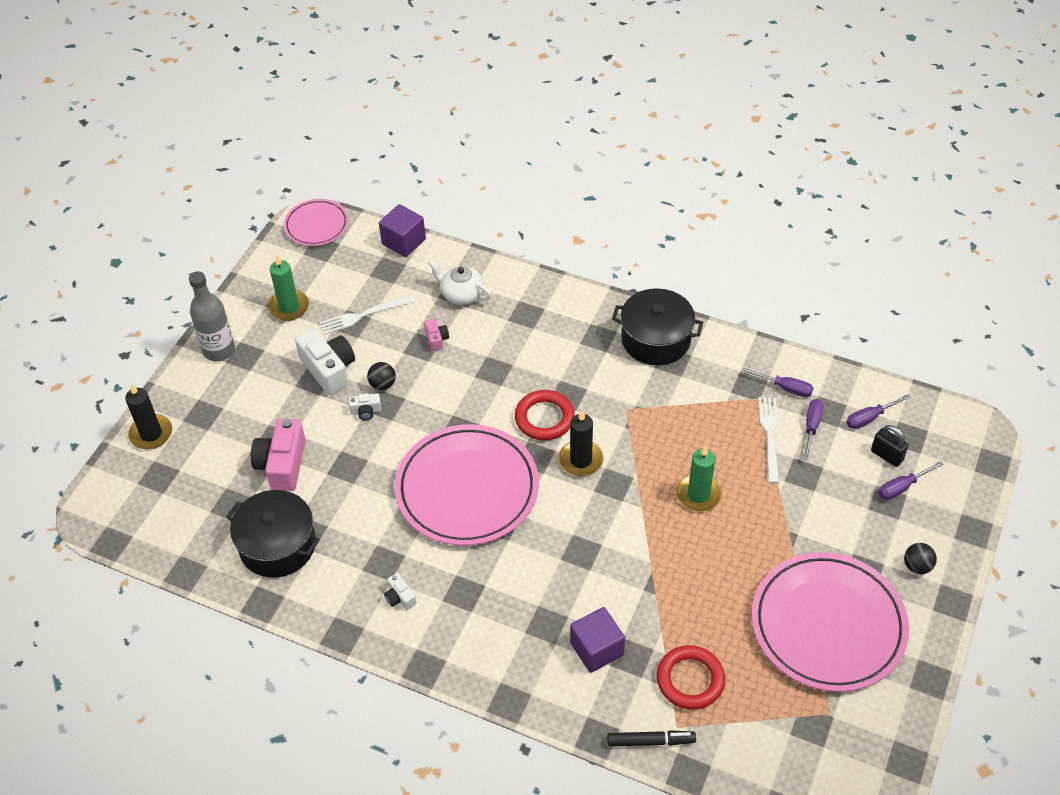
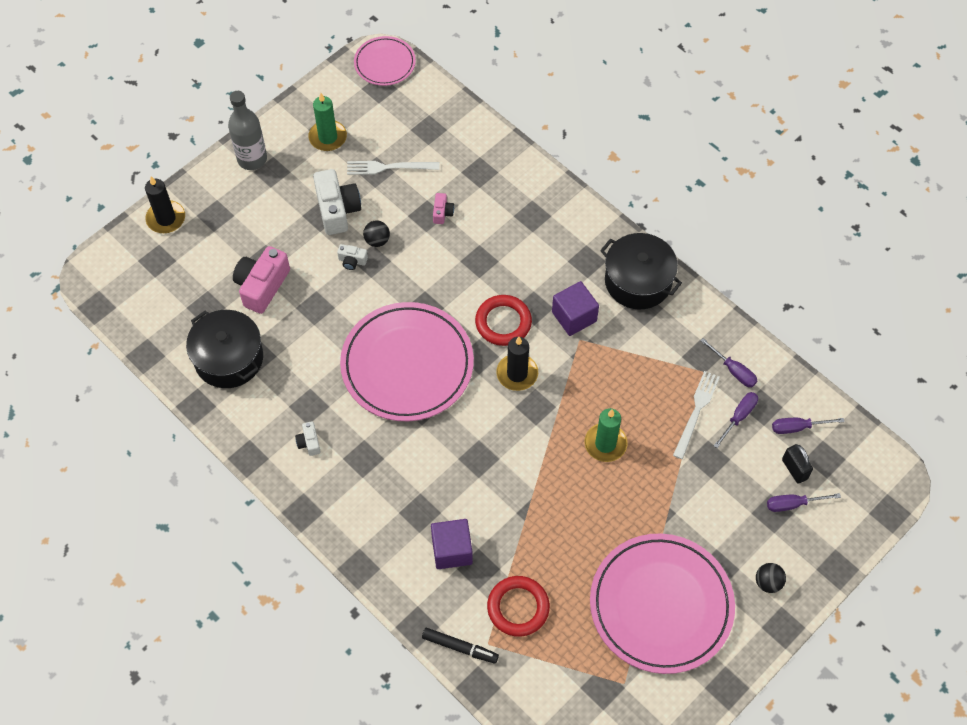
camera: 20 degrees right, 10 degrees up
(403, 242) = (454, 106): purple cube -> purple cube (574, 317)
(461, 294) = (483, 176): white teapot -> none

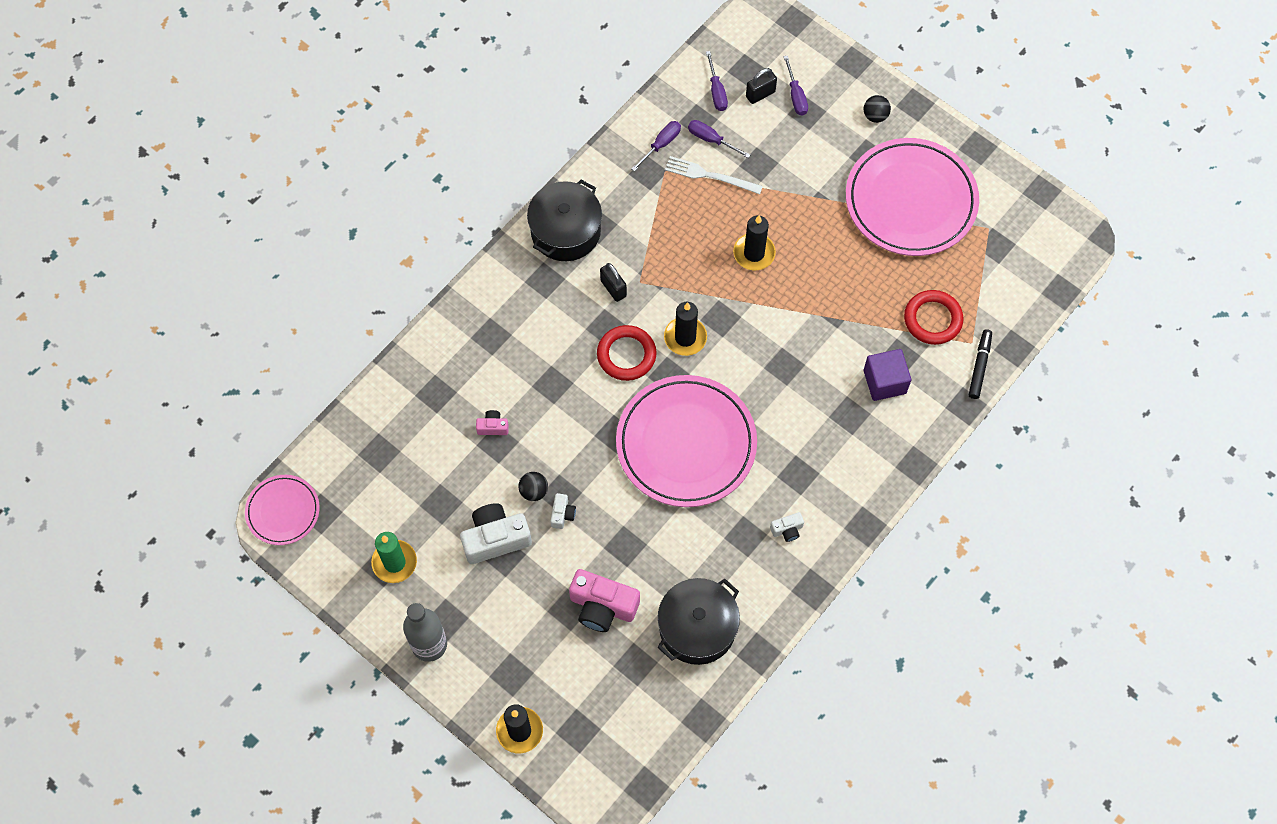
camera: 95 degrees left, 5 degrees up
(389, 167) = (434, 489): white fork -> none
(574, 317) = (613, 288): purple cube -> black padlock
(605, 444) = (754, 253): green candle -> black candle

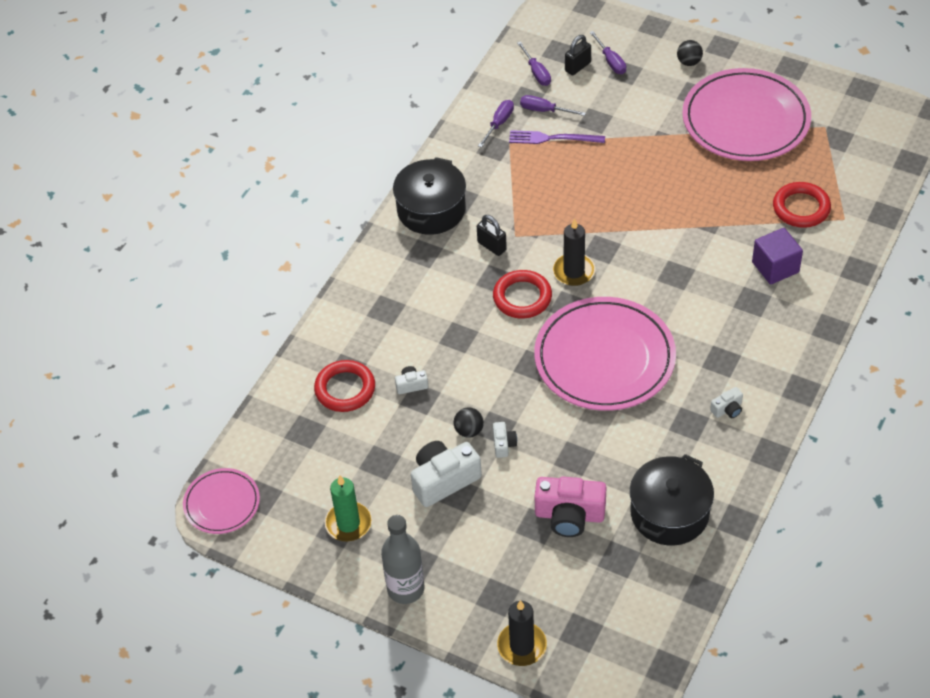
camera: 10 degrees left, 15 degrees down
(429, 415) = (345, 389): none -> red ring
(493, 427) = (411, 385): pink camera -> white camera
(710, 176) = (553, 138): white fork -> purple fork
(754, 253) = (615, 190): black candle -> none
(979, 366) = (859, 236): black marker -> none

